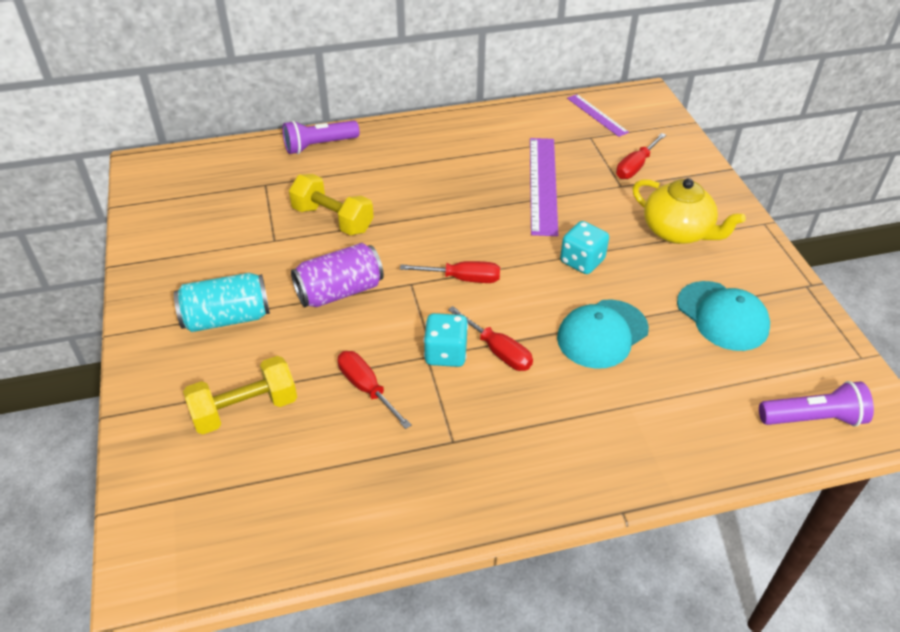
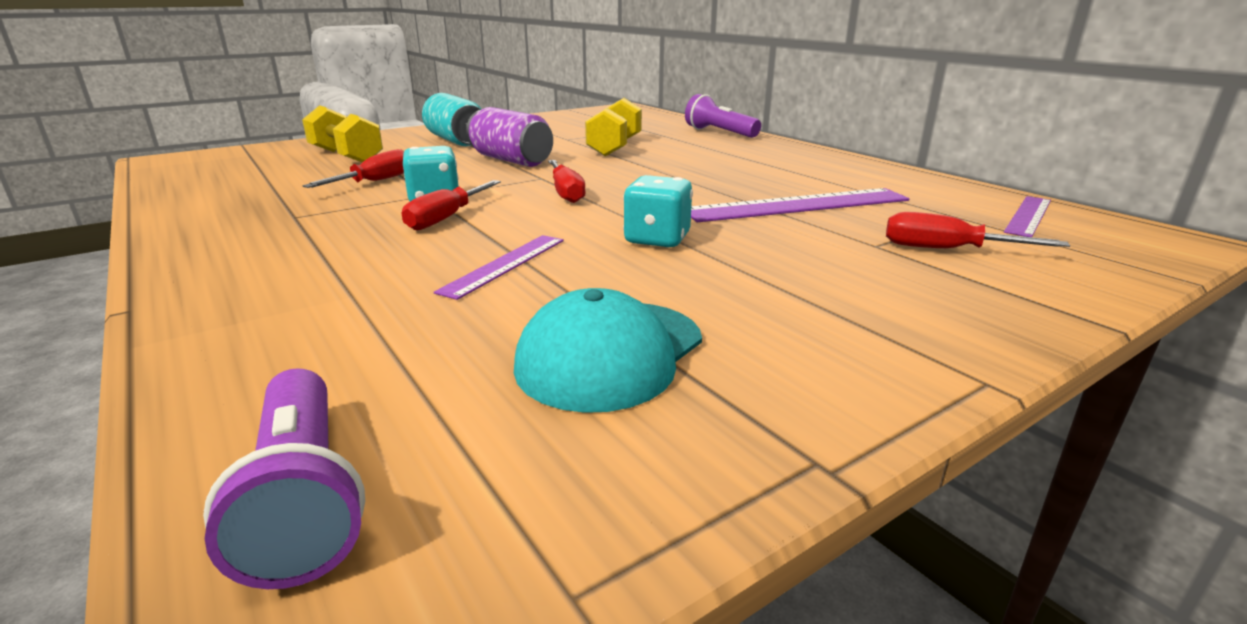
camera: 70 degrees right, 20 degrees down
(602, 334) = (505, 265): turquoise cap -> purple ruler
(677, 232) = (818, 294): yellow teapot -> none

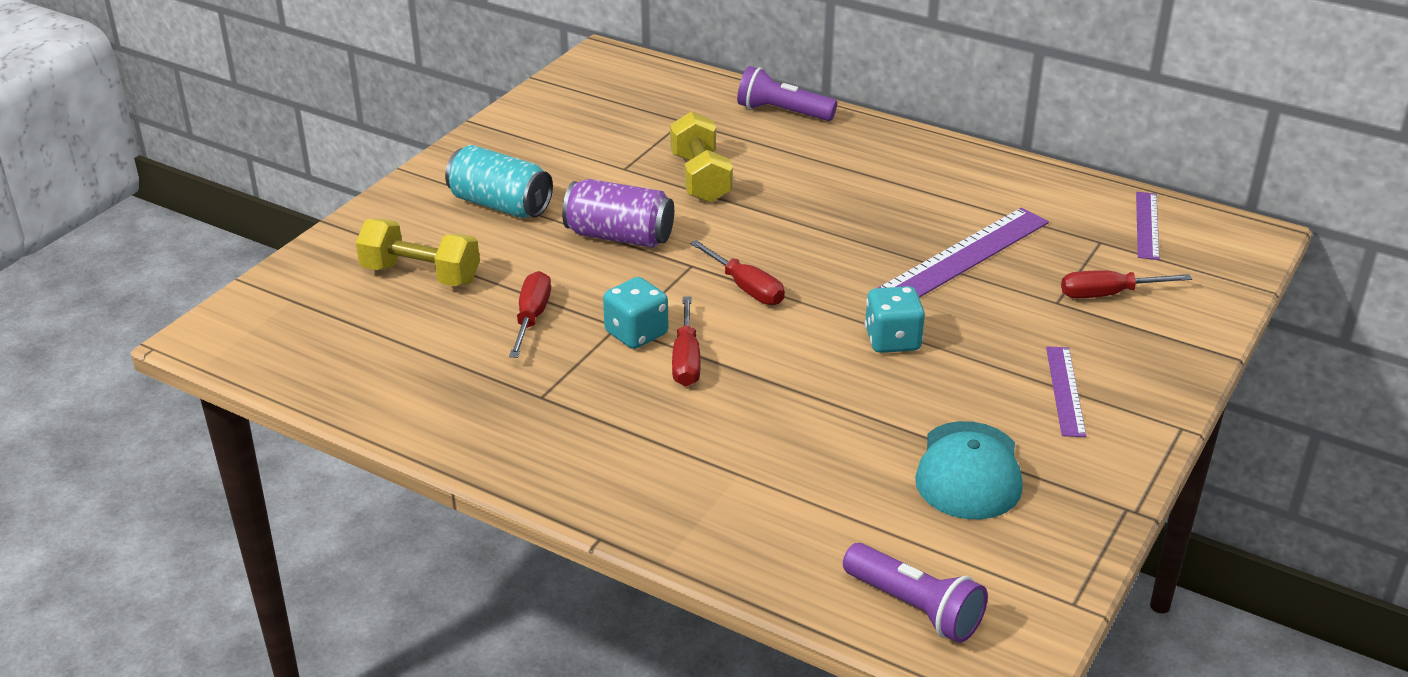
camera: 25 degrees left, 10 degrees up
(505, 265) = (809, 407): purple ruler -> purple ruler (1065, 391)

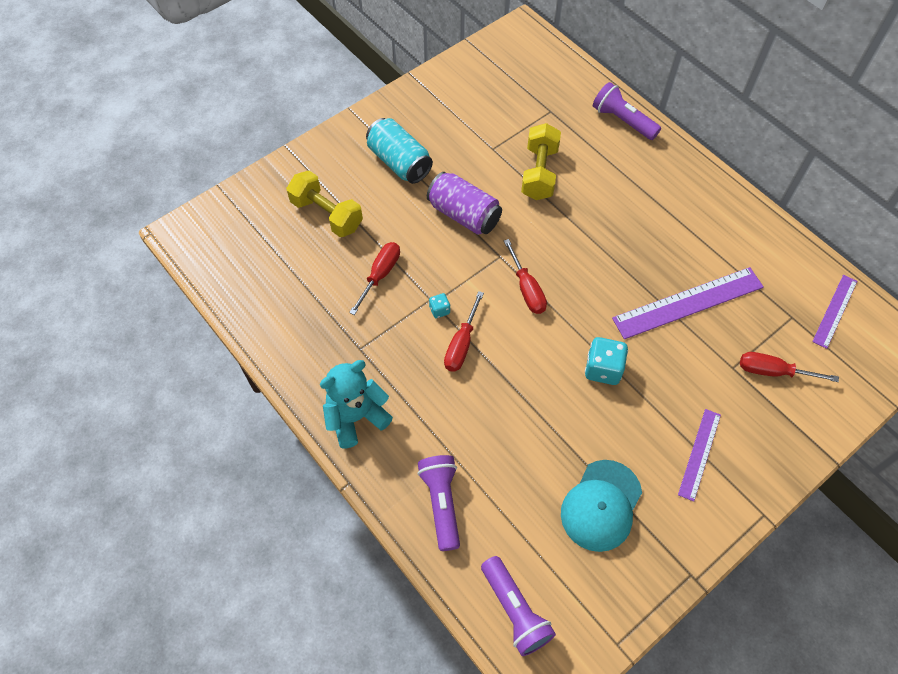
camera: 20 degrees right, 25 degrees up
(573, 467) = (356, 417): none -> turquoise teddy bear
(636, 334) = (439, 310): turquoise dice -> turquoise dice, size x0.53
(747, 524) = (441, 503): none -> purple flashlight

